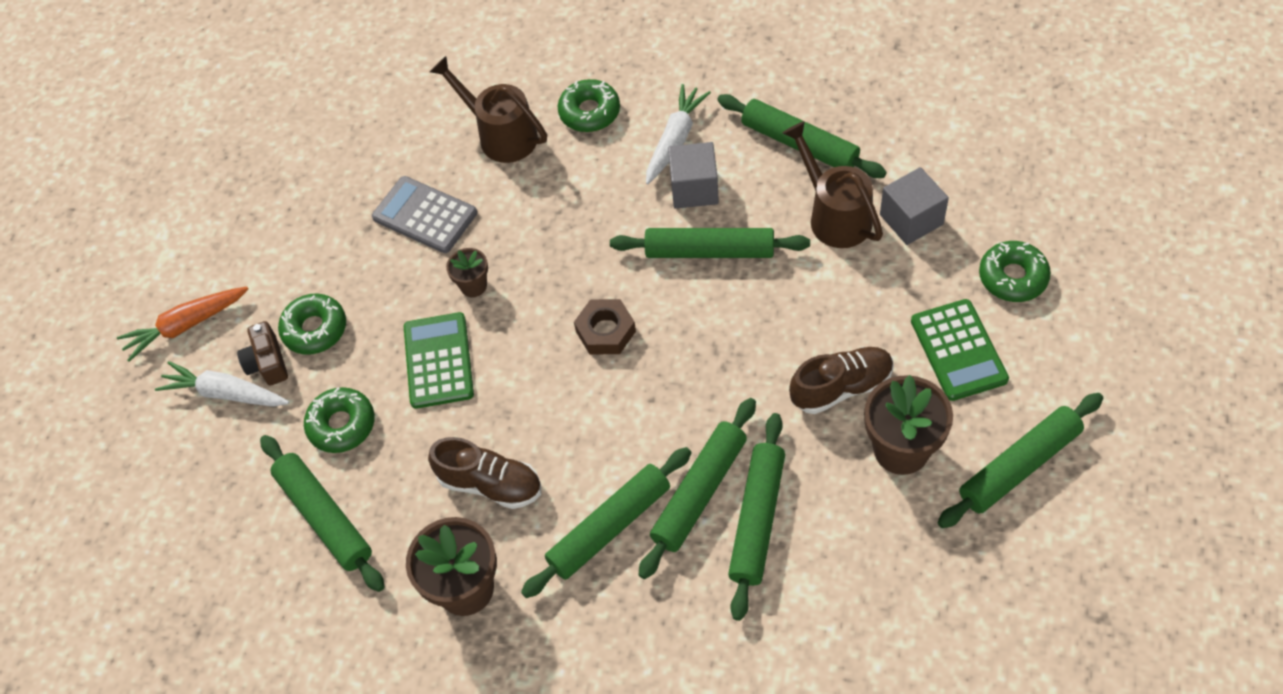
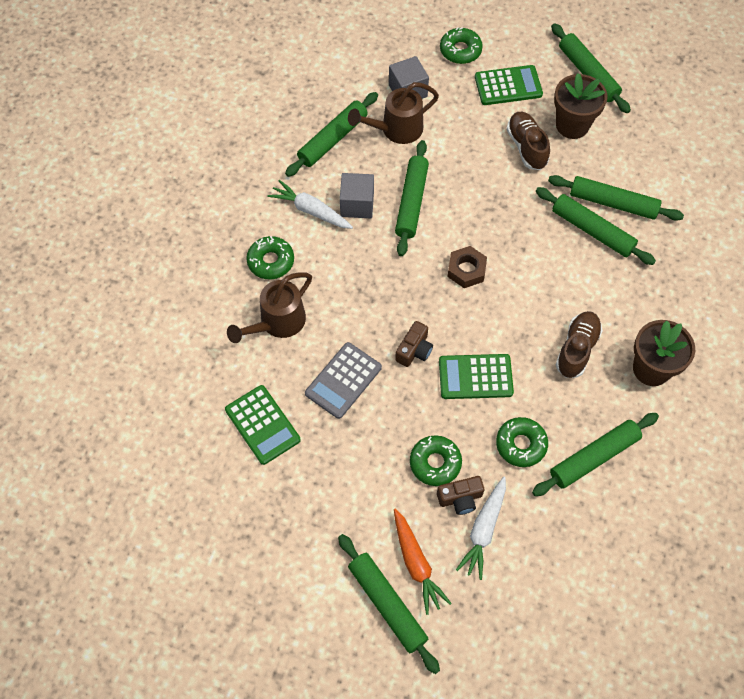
camera: 90 degrees left, 5 degrees up
(362, 145) = (262, 425): none -> green calculator
(473, 286) = (414, 350): brown flower pot -> brown camera
(609, 527) = (613, 282): green rolling pin -> green rolling pin (387, 604)

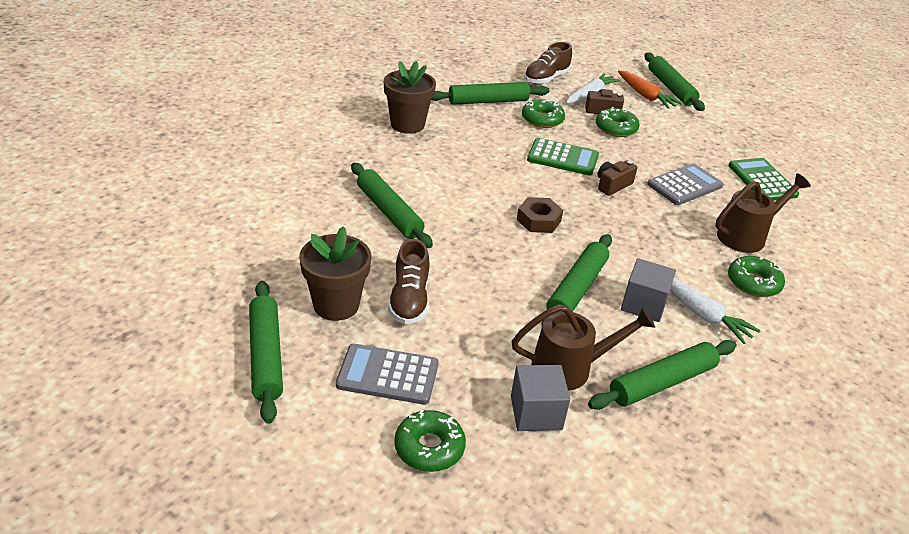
camera: 165 degrees left, 25 degrees down
(416, 564) = (645, 96): orange carrot -> orange carrot turned 150 degrees clockwise
(508, 86) = (388, 375): green calculator -> grey calculator
(577, 349) = (463, 149): brown shoe -> brown shoe (546, 78)
(613, 203) = (349, 225): green rolling pin -> none

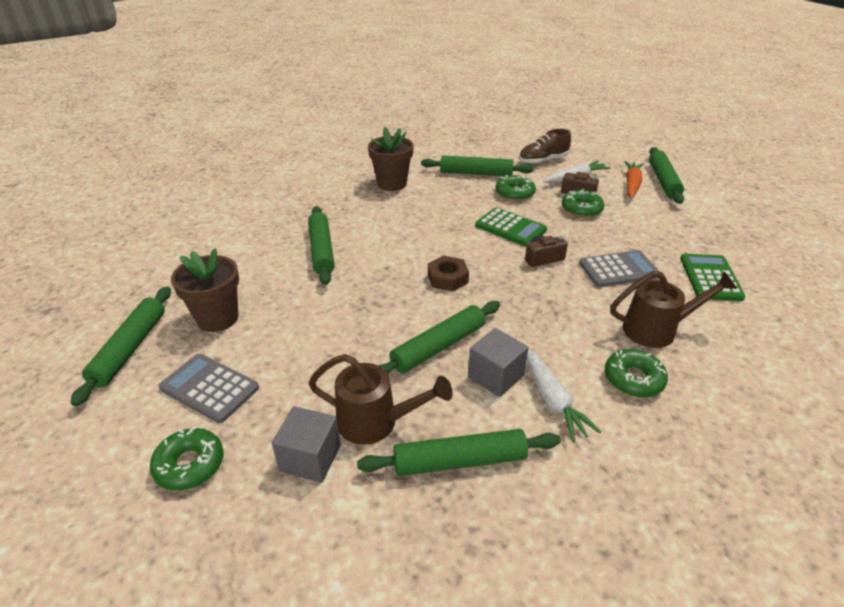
camera: 25 degrees right, 0 degrees up
(409, 300) = (280, 326): brown shoe -> none
(645, 96) = (631, 185): orange carrot -> orange carrot turned 150 degrees counterclockwise

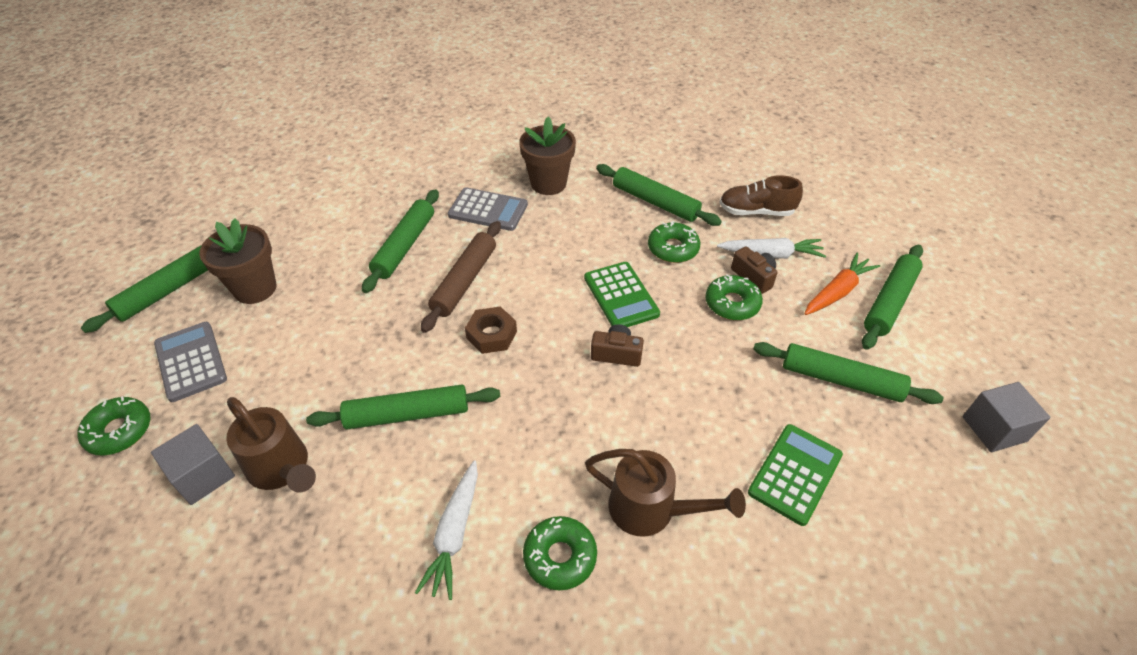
camera: 30 degrees right, 10 degrees up
(392, 255) = (464, 281): none -> brown rolling pin
(460, 461) = (312, 550): green rolling pin -> green rolling pin (841, 380)
(495, 376) = (427, 476): grey cube -> grey cube (994, 429)
(618, 269) = (690, 409): grey calculator -> grey calculator (488, 210)

